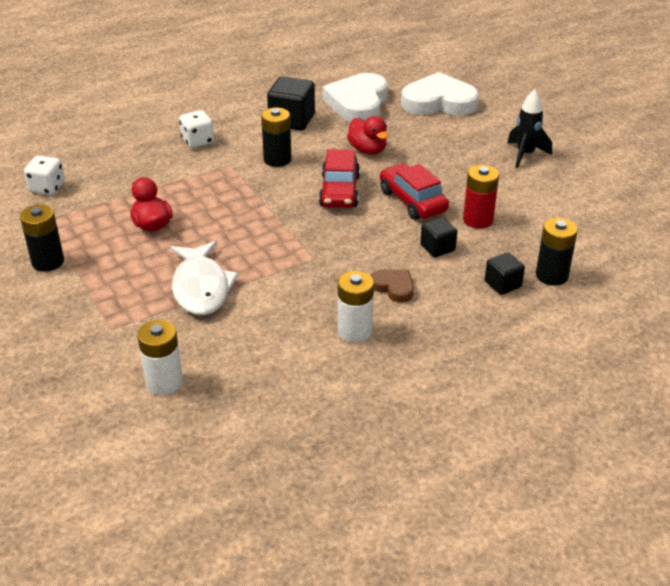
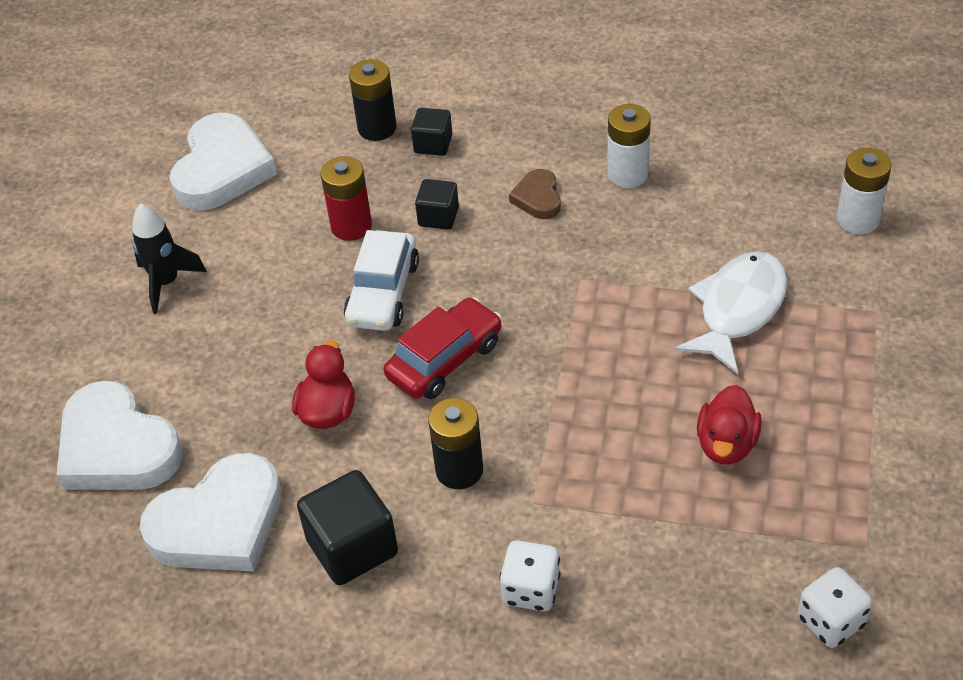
camera: 135 degrees left, 10 degrees up
(48, 262) = (901, 457): black battery -> none
(412, 201) = (383, 293): red car -> white car
(595, 210) = (222, 169): none -> white heart

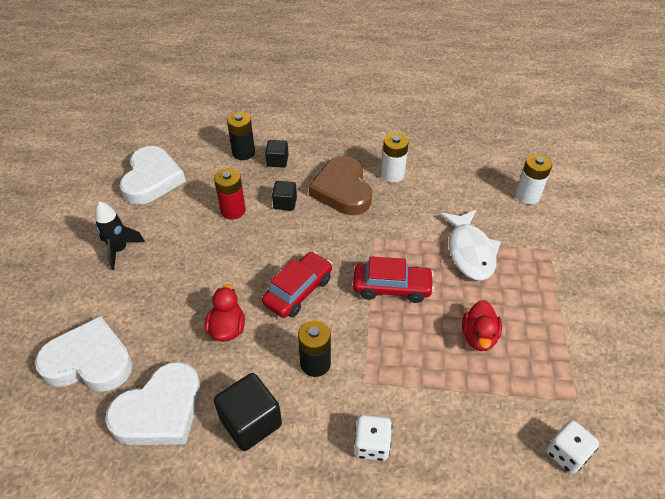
camera: 10 degrees left, 0 degrees up
(117, 447) = (89, 361): white heart -> white heart turned 150 degrees clockwise
(383, 293) = (256, 250): white car -> none
(538, 198) = (342, 190): brown heart -> brown heart, size x2.02
(597, 361) = (392, 287): none -> red car
(738, 309) = (470, 251): white fish -> white fish turned 150 degrees clockwise

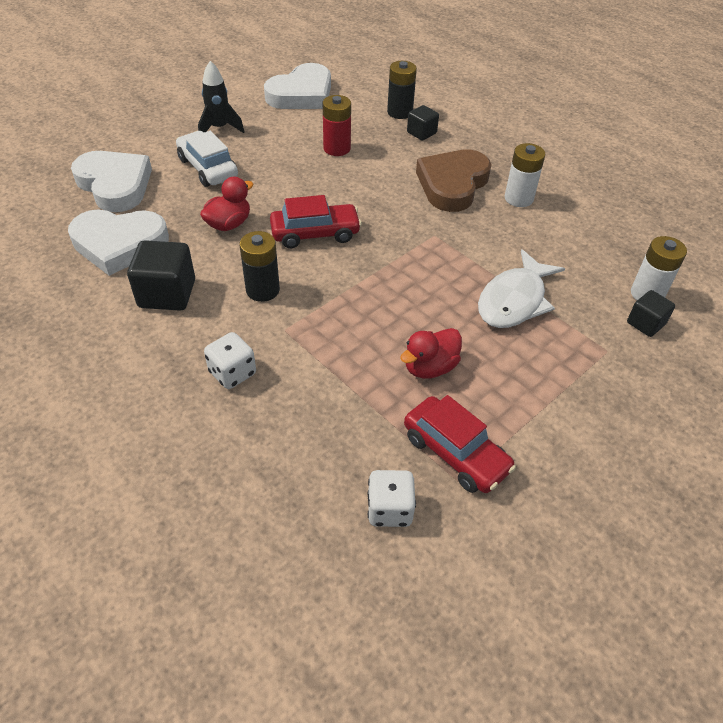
camera: 40 degrees right, 0 degrees up
(152, 291) = (208, 168): none -> white car
(285, 203) = (387, 166): black cube -> black cube (645, 323)
(392, 287) = (399, 280): red car -> red car (455, 453)

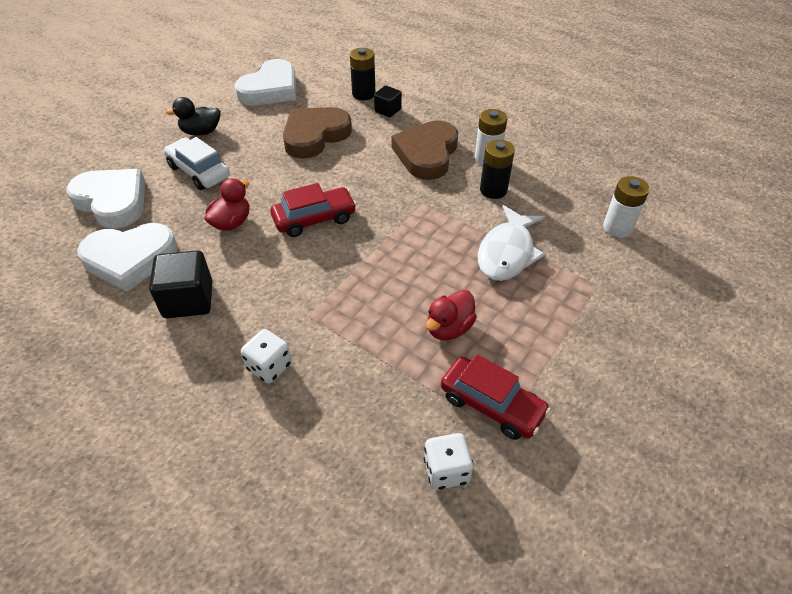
camera: 10 degrees left, 0 degrees up
(219, 128) = (201, 132): black rocket -> black duck
(262, 290) = (278, 281): black battery -> black battery (493, 190)
(337, 148) = (315, 136): red battery -> brown heart
(645, 323) = (623, 255): black cube -> none

